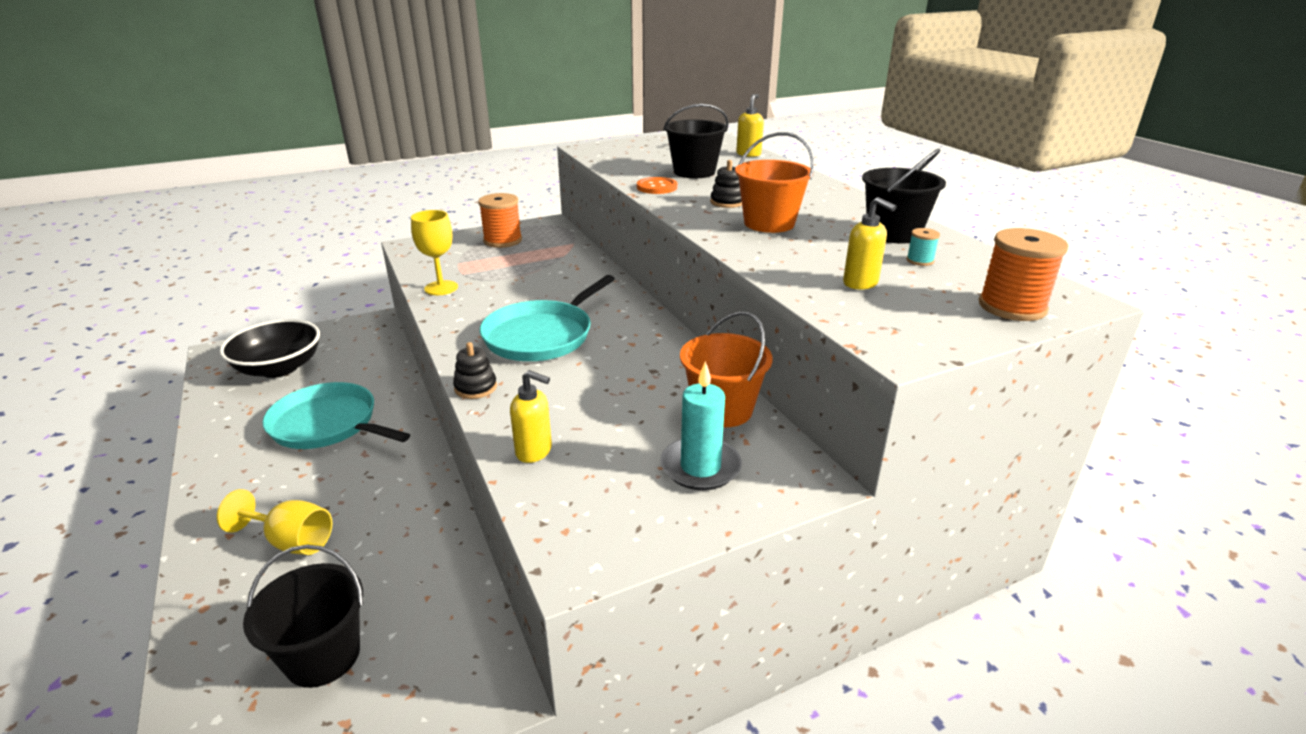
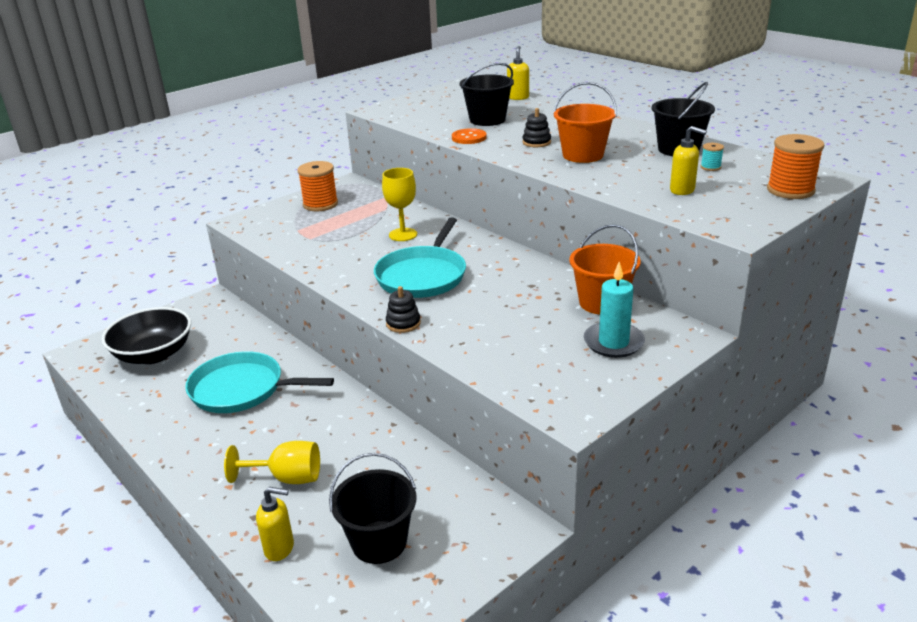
camera: 15 degrees left, 0 degrees up
(441, 288) = (302, 253): yellow goblet -> yellow goblet (403, 235)
(534, 451) = (487, 357): yellow soap dispenser -> yellow soap dispenser (280, 548)

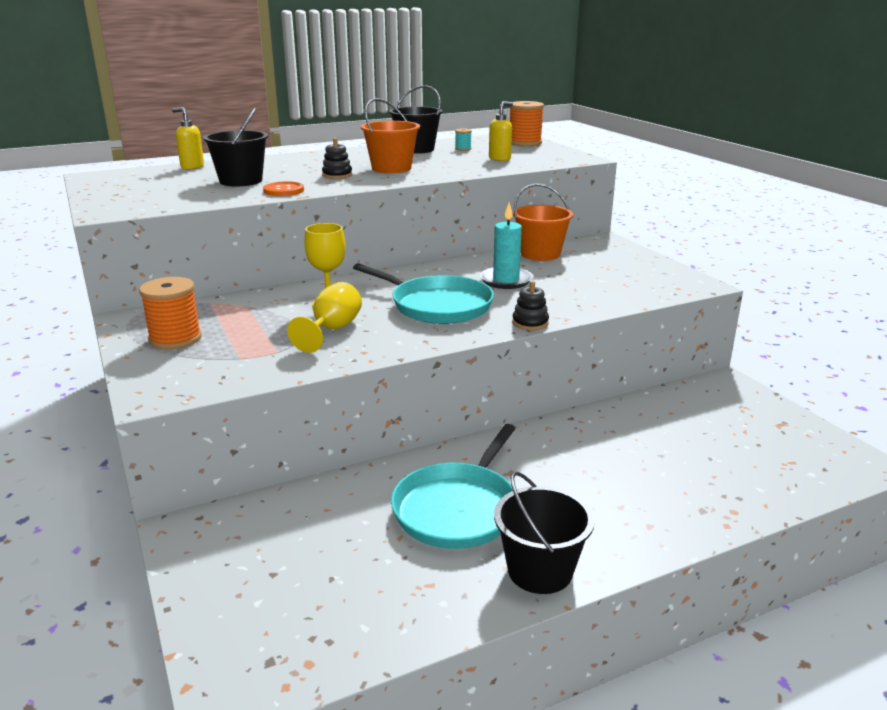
camera: 75 degrees left, 5 degrees down
(153, 354) = (310, 592): black bowl -> none
(280, 548) = (750, 496): yellow soap dispenser -> none
(287, 478) = (643, 485): yellow goblet -> yellow goblet (332, 330)
(379, 542) = (741, 443): black bucket -> black bucket (540, 571)
(613, 342) = (603, 260): turquoise candle -> turquoise candle (506, 280)

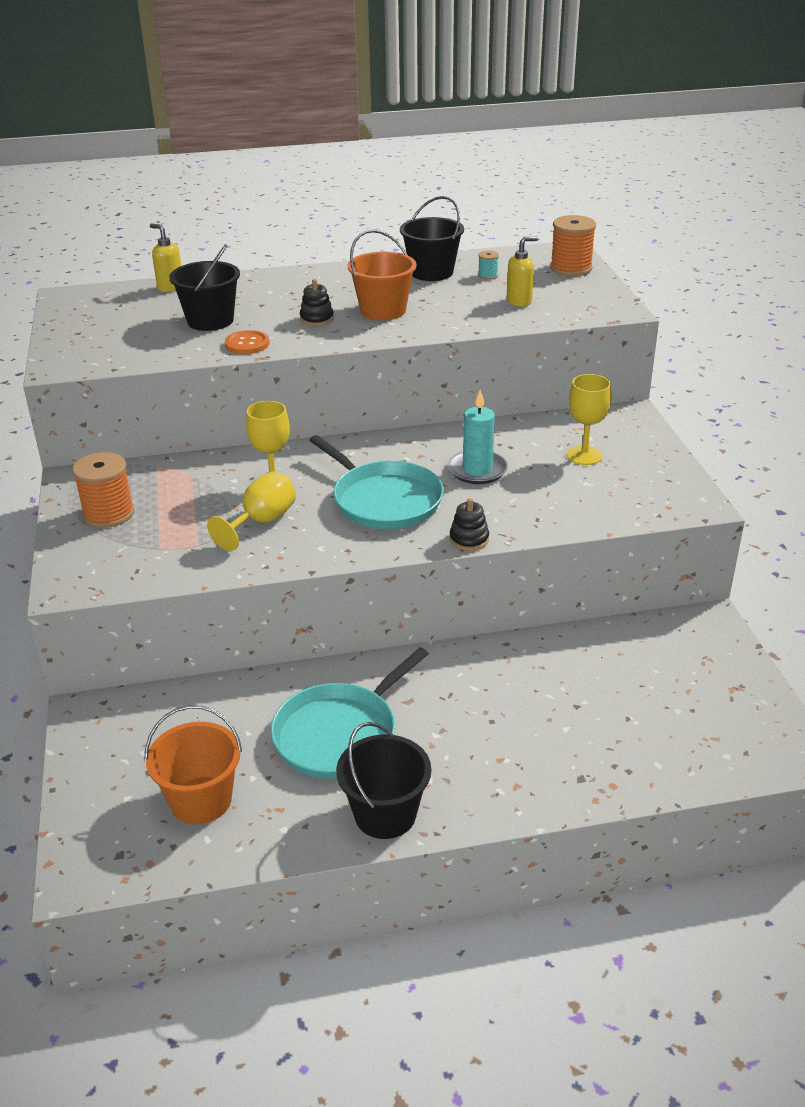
camera: 15 degrees right, 10 degrees up
(540, 254) = (540, 430): orange bucket -> orange bucket (201, 800)
(587, 265) = (584, 455): none -> yellow goblet

